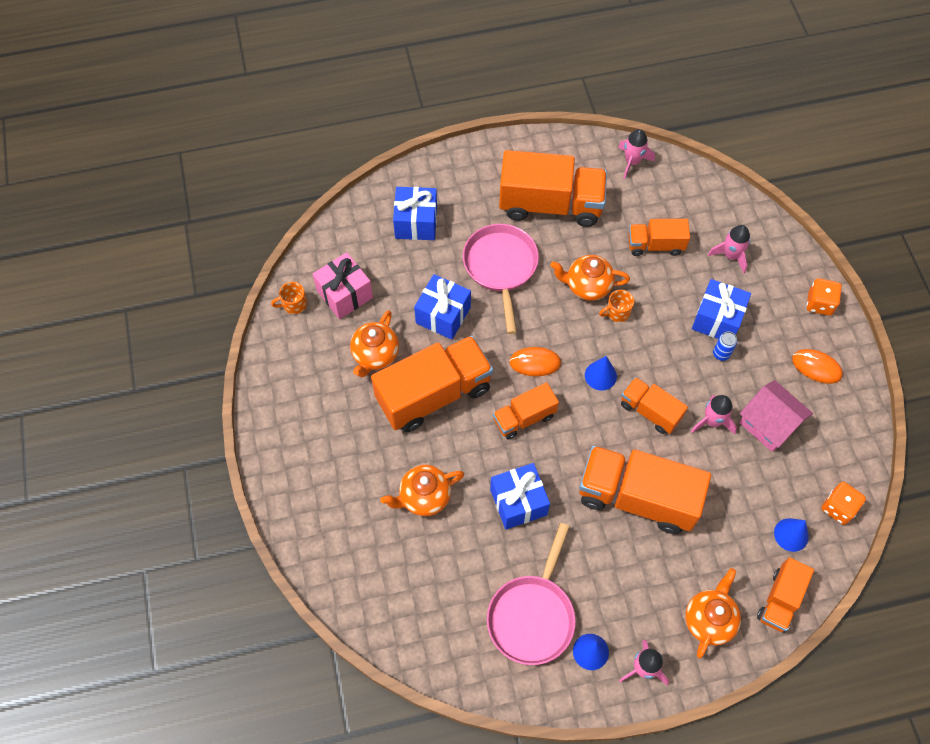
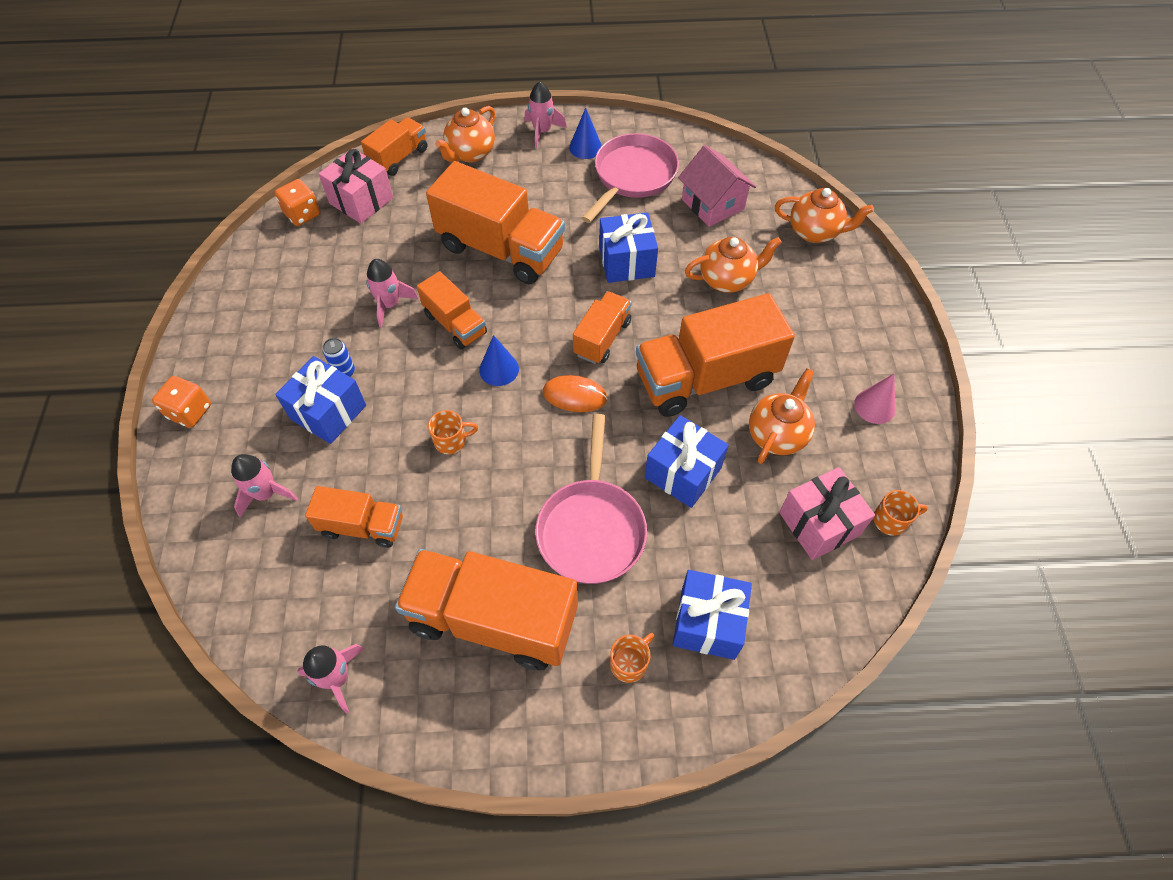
camera: 170 degrees left, 5 degrees down
(299, 391) = (874, 406): none -> pink cone
(461, 194) = (629, 663): none -> orange mug
(524, 418) = (602, 338): orange truck -> orange truck turned 45 degrees counterclockwise
(587, 286) = (478, 481): orange teapot -> orange teapot (814, 232)
(769, 424) = (329, 293): pink house -> pink house (712, 204)
(791, 534) = (361, 200): blue cone -> pink gift
(816, 367) = (241, 341): orange mouse -> none

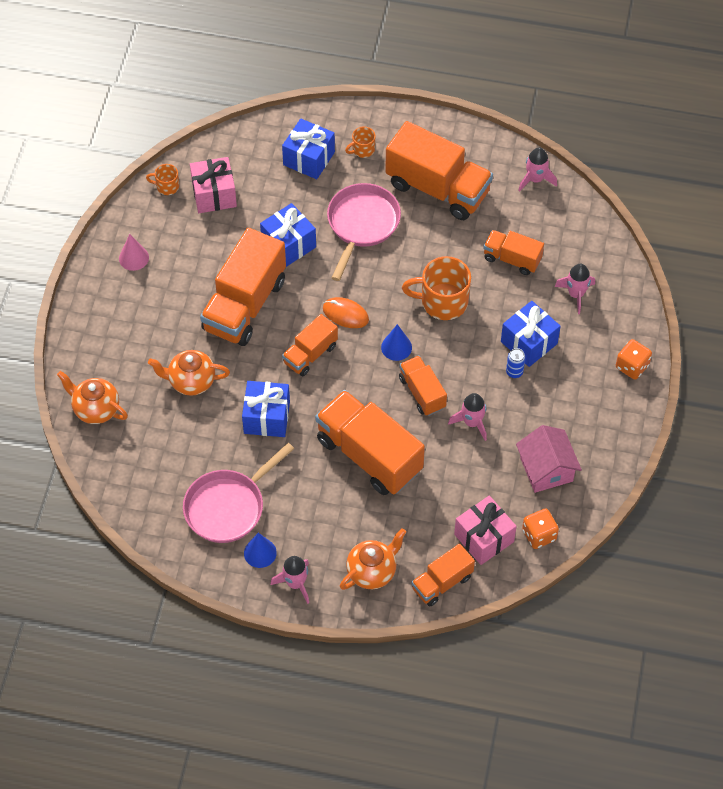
camera: 165 degrees left, 0 degrees up
(451, 440) = (442, 302): orange mug -> orange mug, size x1.98
(705, 378) = (244, 305): orange truck -> orange truck turned 120 degrees clockwise
(712, 204) = (169, 458): pink house -> pink house (546, 469)
(777, 435) = (212, 254): orange teapot -> none

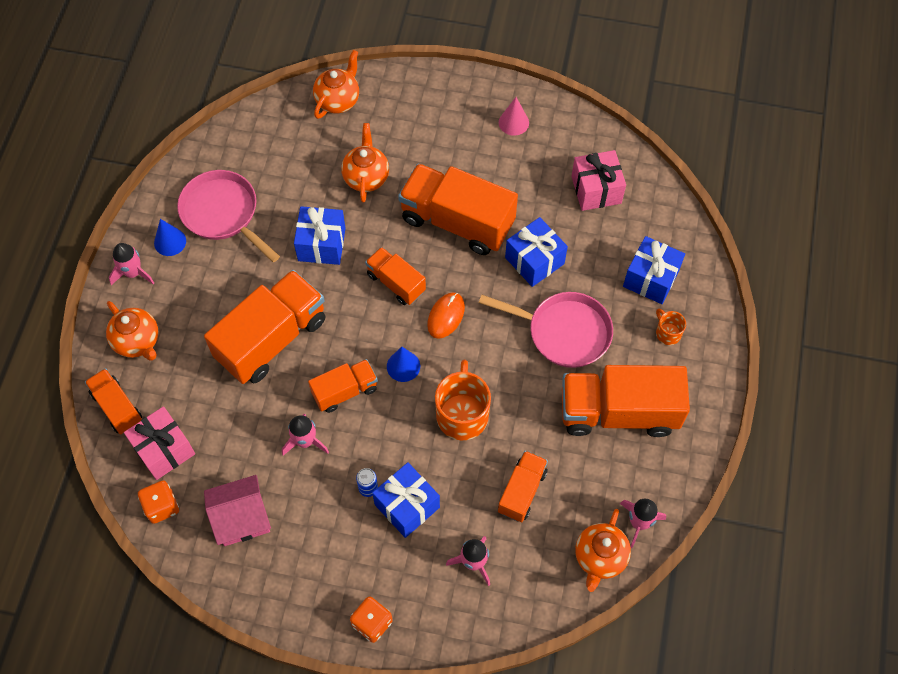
camera: 90 degrees right, 5 degrees up
(167, 186) = (604, 147): orange mug -> none
(437, 188) = (618, 412): orange truck -> orange truck turned 60 degrees clockwise
(566, 207) = (600, 557): none -> orange teapot

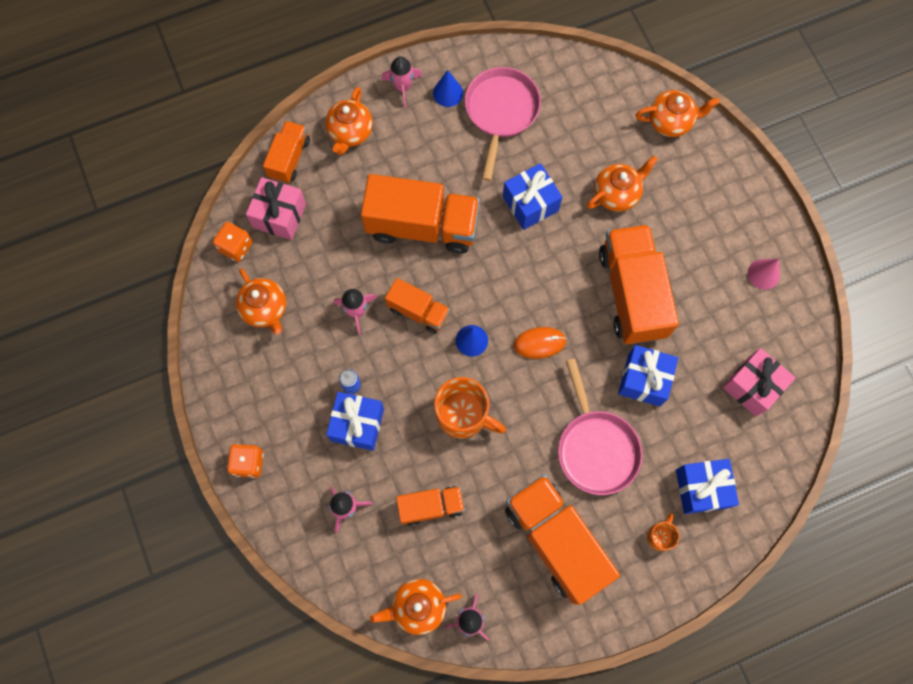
camera: 55 degrees right, 10 degrees up
(241, 518) = (265, 309): pink house -> orange teapot
(396, 283) = (540, 284): orange truck -> none
(462, 414) = (463, 414): orange mug -> orange mug turned 60 degrees clockwise

